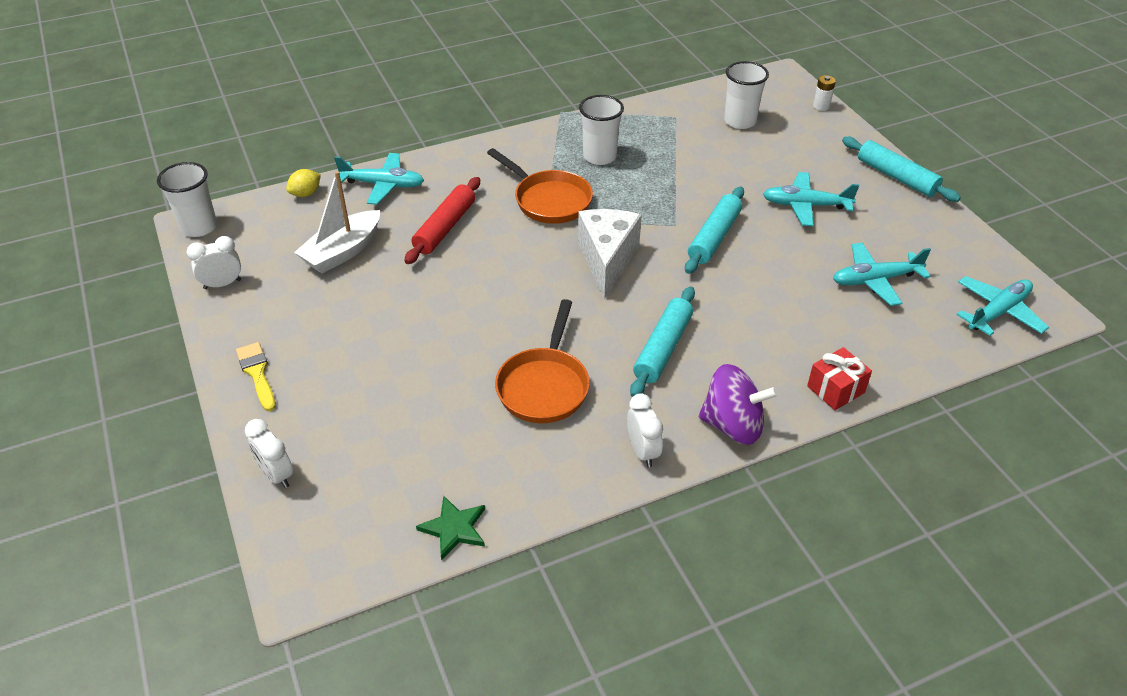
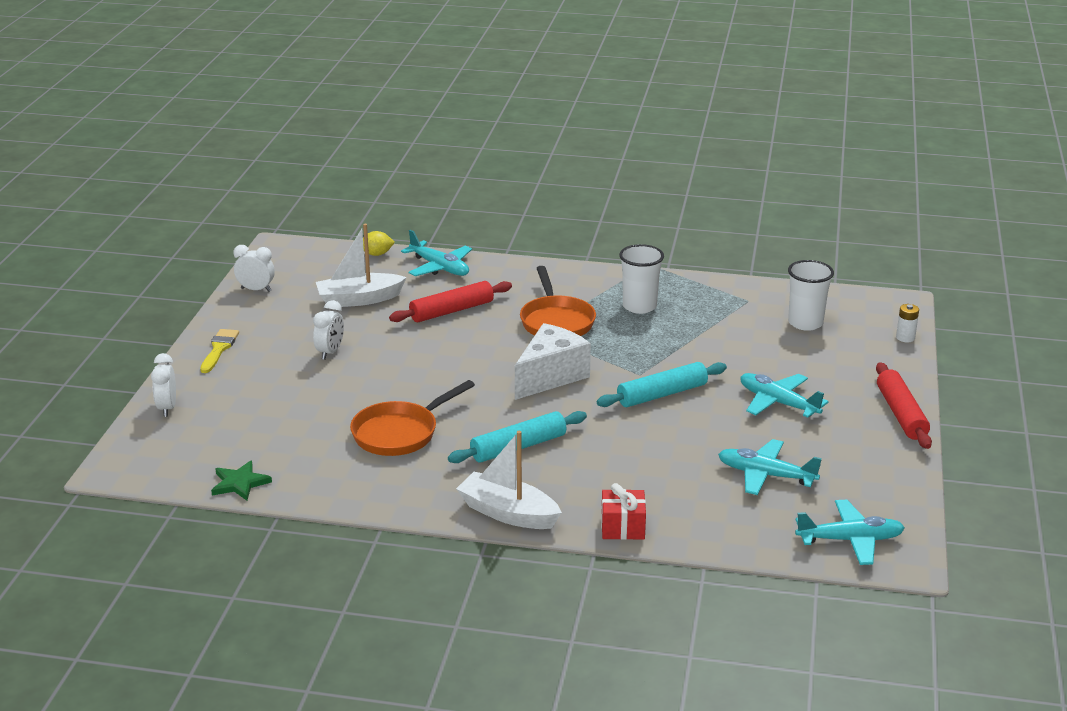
camera: 35 degrees right, 15 degrees down
(199, 227) = (280, 250): white cup -> none
(642, 451) = (420, 499): white clock -> white clock (330, 352)
(733, 425) = (508, 513): purple spinning top -> white boat
(896, 177) = (901, 414): turquoise rolling pin -> red rolling pin

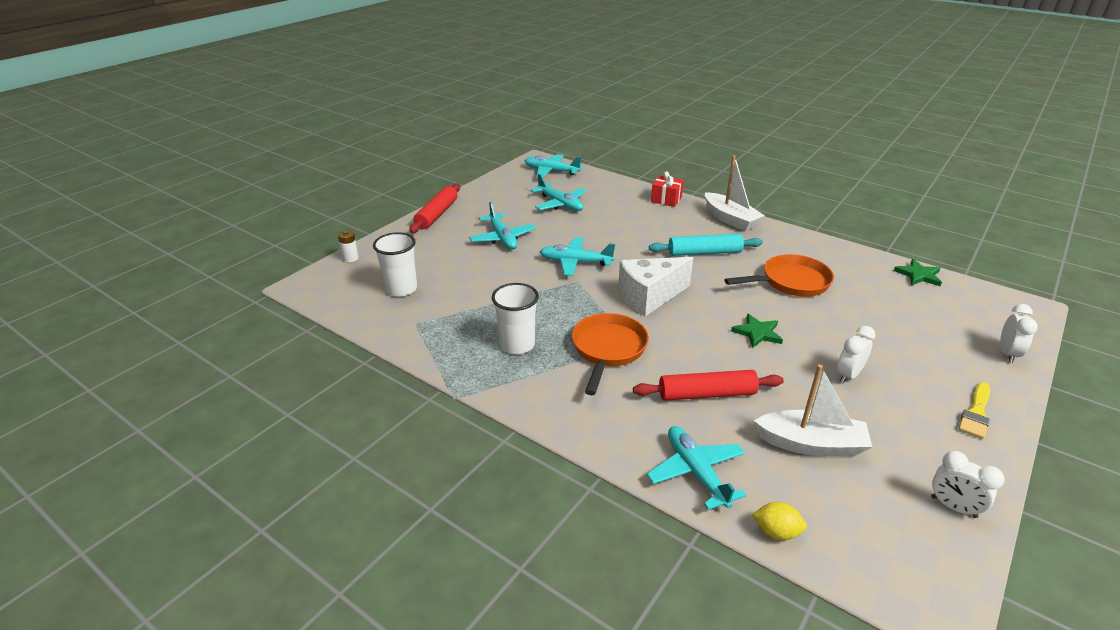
camera: 155 degrees left, 5 degrees up
(423, 368) = (757, 333): none -> green star
(662, 394) = (575, 262): turquoise rolling pin -> turquoise plane

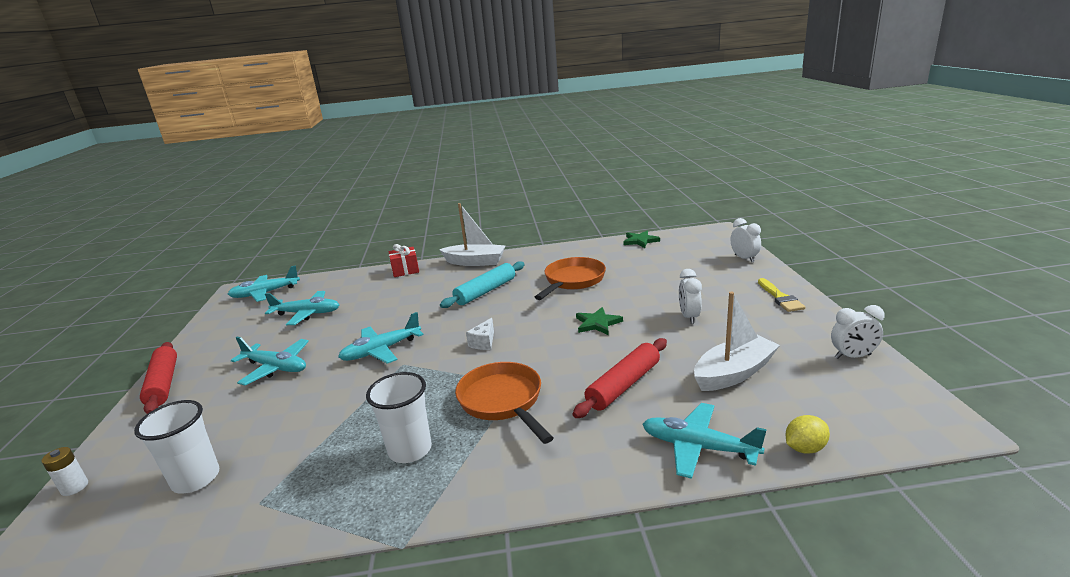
camera: 40 degrees left, 10 degrees down
(649, 297) = (484, 342): white cheese -> white cheese, size x0.46

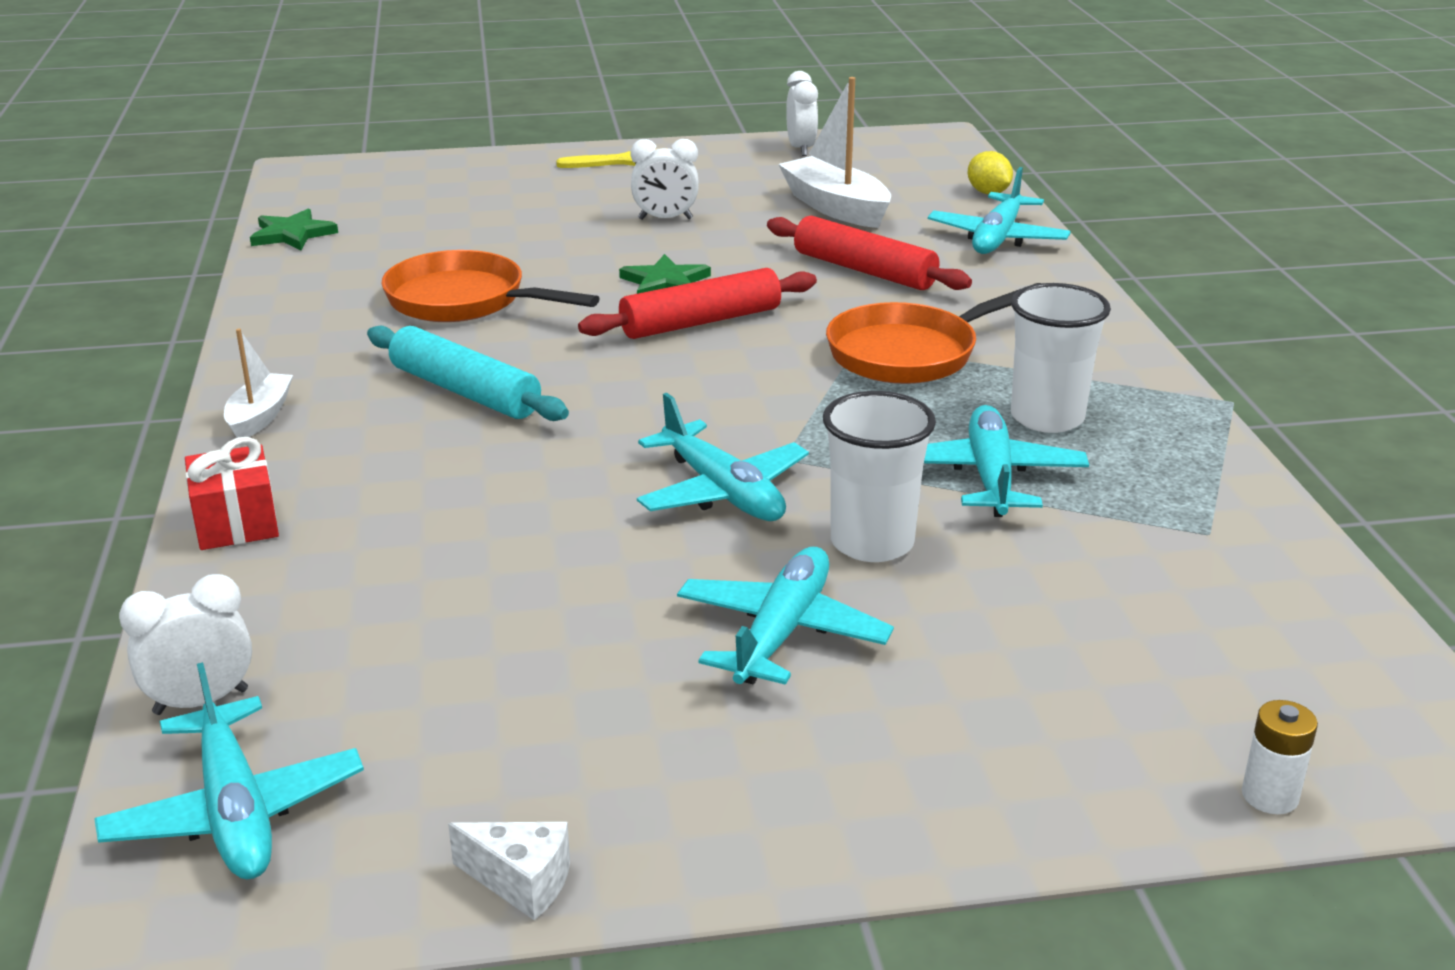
camera: 95 degrees left, 5 degrees up
(164, 384) = (851, 832): red rolling pin -> red rolling pin (700, 322)
(196, 479) = (1183, 622): white cup -> white cup (872, 543)
(307, 313) = (470, 656): turquoise plane -> turquoise plane (990, 476)
(475, 262) = (260, 417): white boat -> white boat, size x0.58
(484, 342) = (712, 379): white cheese -> white cheese (521, 882)
(744, 258) = (457, 166): white clock -> white clock (201, 702)

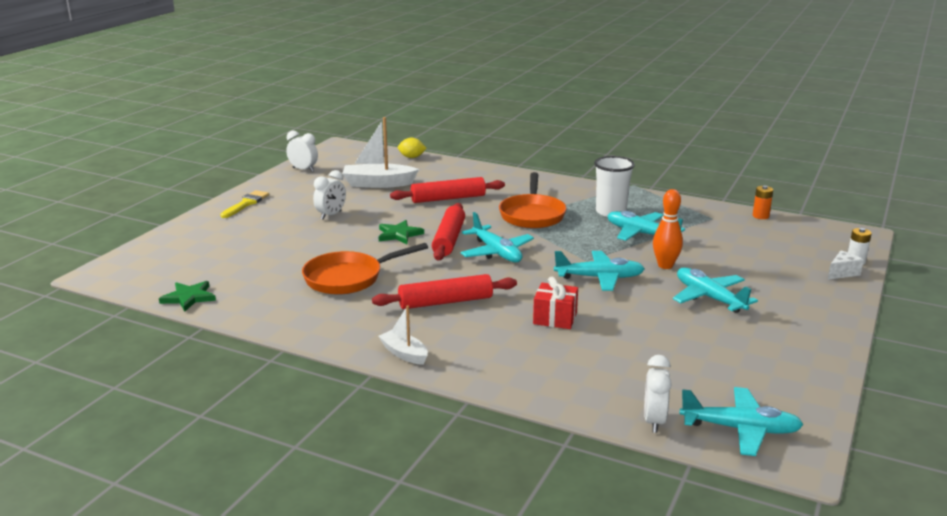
camera: 55 degrees left, 5 degrees down
(236, 523) = (507, 382): red gift -> red gift (555, 318)
(465, 392) = (445, 302): turquoise rolling pin -> red rolling pin
(521, 882) = (823, 383): white cheese -> white cheese (842, 273)
(872, 543) = (665, 265): white cup -> orange bowling pin
(997, 238) = (456, 170): turquoise plane -> turquoise plane (497, 252)
(1327, 591) = (760, 216): none -> orange battery

